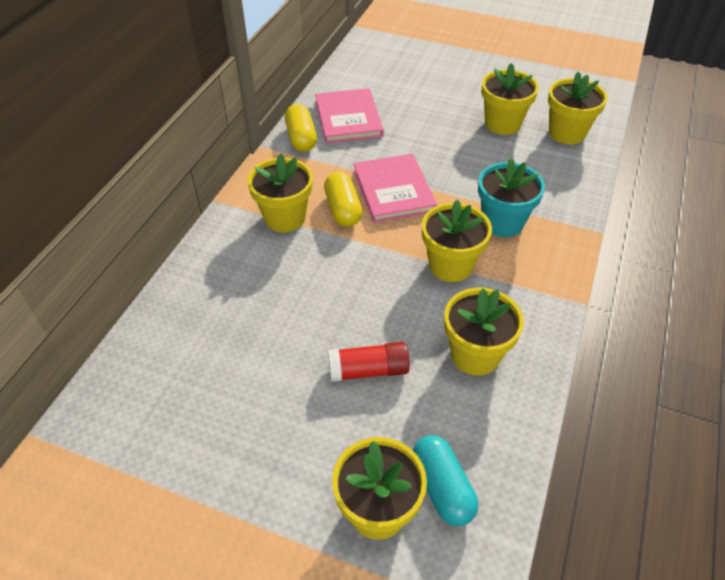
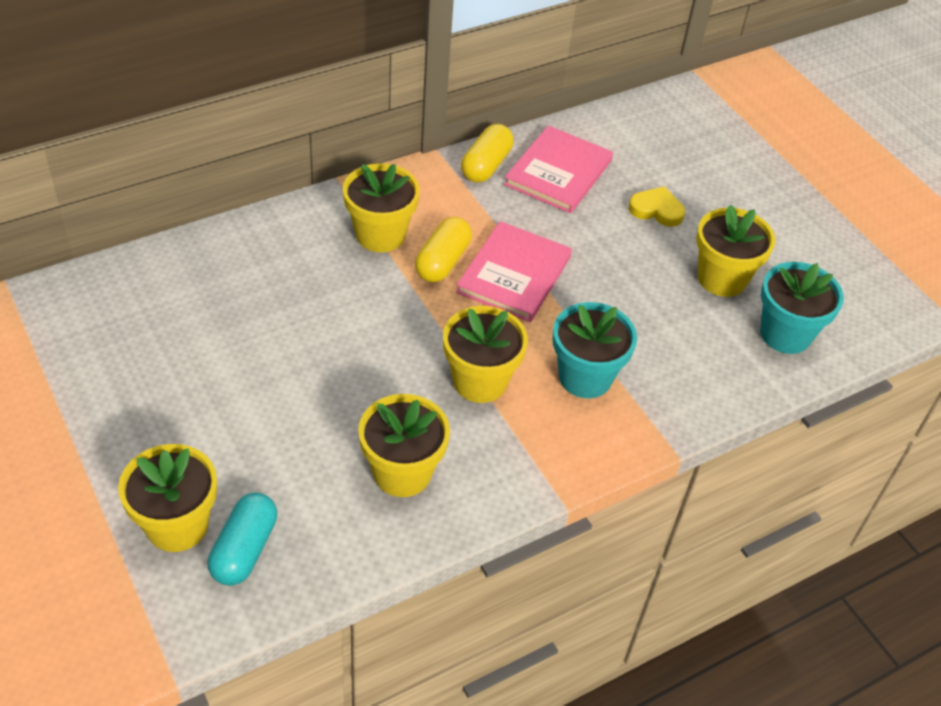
camera: 35 degrees right, 0 degrees up
(368, 370) = (296, 417): red glue stick -> none
(426, 108) = (656, 210): none -> yellow heart
(567, 133) = (785, 334): yellow flower pot -> turquoise flower pot

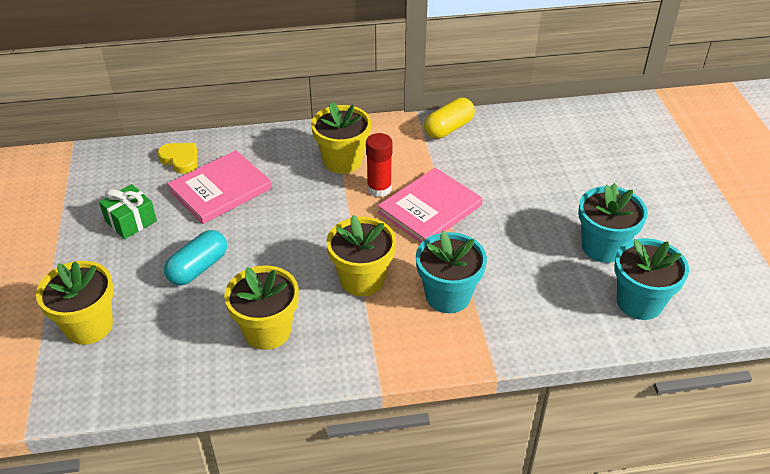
camera: 25 degrees right, 5 degrees down
(152, 375) = (131, 221): none -> green gift
(244, 549) = (124, 355): turquoise capsule -> turquoise capsule (198, 268)
(442, 261) = (379, 188): yellow capsule -> red glue stick
(558, 172) = (503, 143): pink book -> pink book (220, 189)
(656, 210) = (571, 185): yellow heart -> yellow heart (180, 159)
(722, 278) = (603, 247): yellow flower pot -> turquoise flower pot

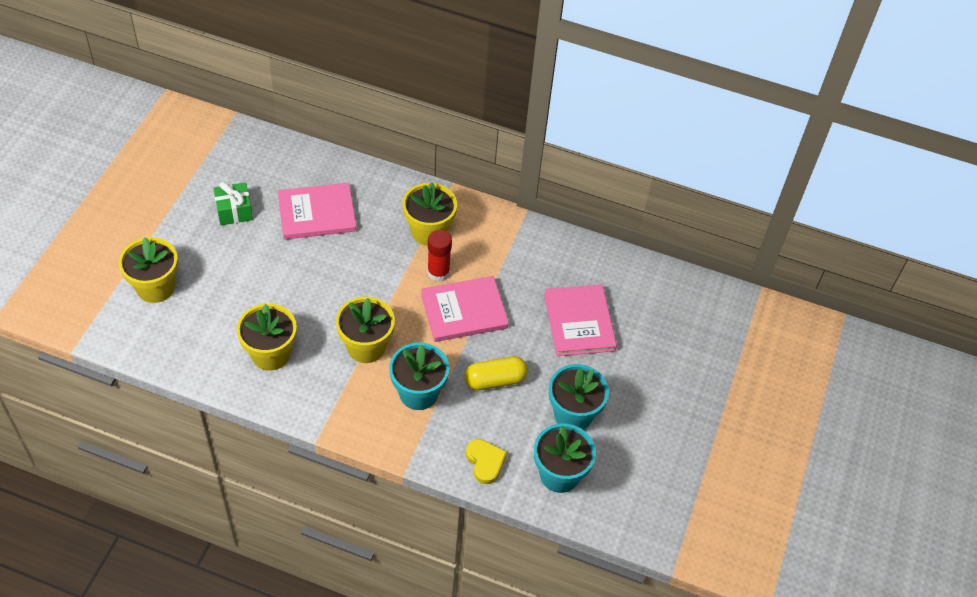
camera: 25 degrees right, 10 degrees up
(180, 159) = (305, 169): yellow heart -> yellow heart (485, 462)
(198, 268) = (256, 277): turquoise capsule -> none
(448, 128) = (540, 241): yellow capsule -> yellow capsule (495, 380)
(538, 174) = (579, 322): none -> pink book

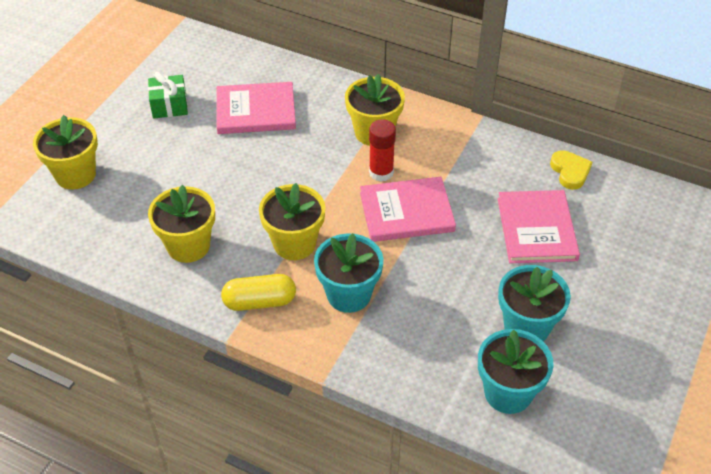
camera: 10 degrees right, 5 degrees down
(485, 462) = (420, 374): yellow heart -> yellow heart (570, 172)
(495, 380) = (437, 285): yellow capsule -> yellow capsule (259, 302)

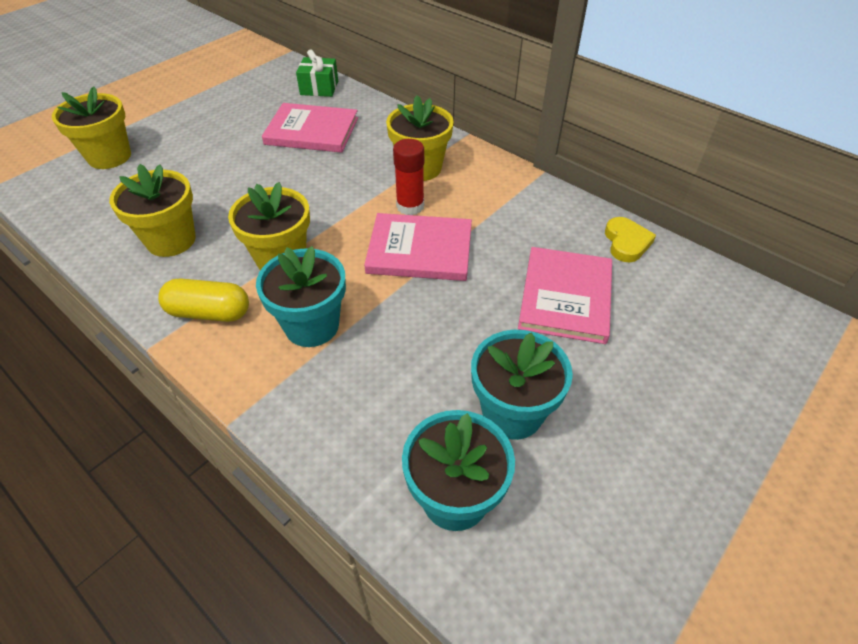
camera: 15 degrees right, 0 degrees up
(169, 105) = (234, 114): green gift -> green gift (319, 88)

